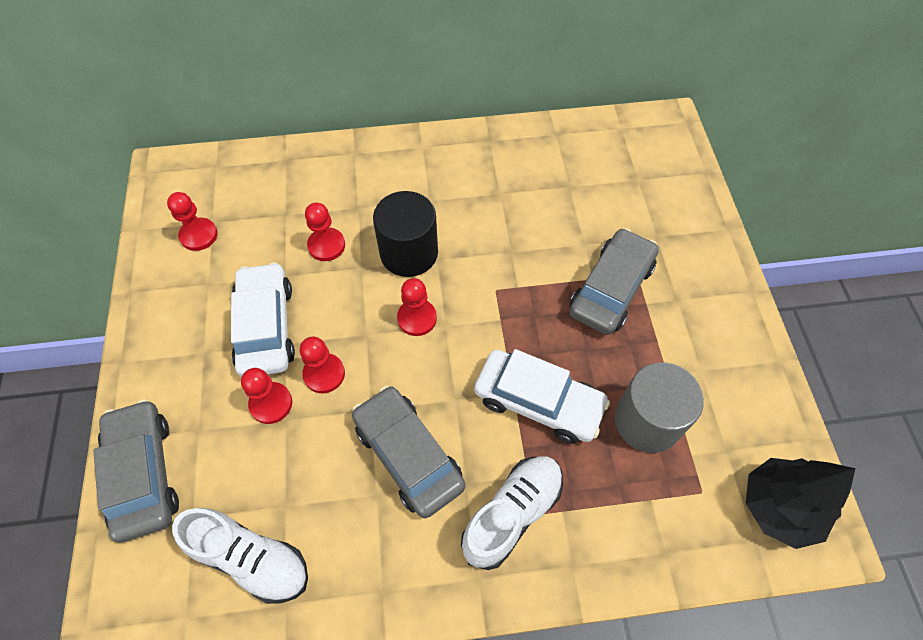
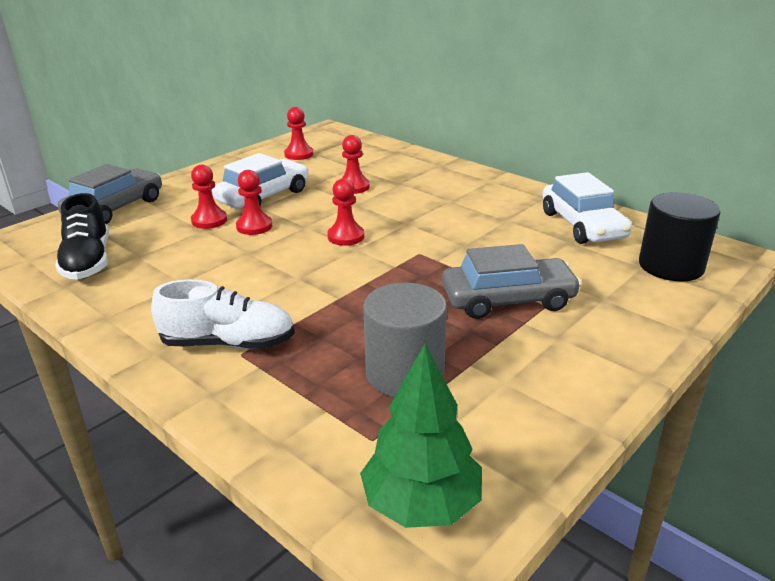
camera: 50 degrees right, 30 degrees down
(251, 559) = (88, 261): white shoe -> black shoe
(408, 455) = (228, 280): grey car -> none
(409, 253) = (394, 212): black cylinder -> black cylinder (671, 266)
(538, 402) = (346, 312): white car -> white car (582, 225)
(779, 507) = (421, 503): black tree -> green tree

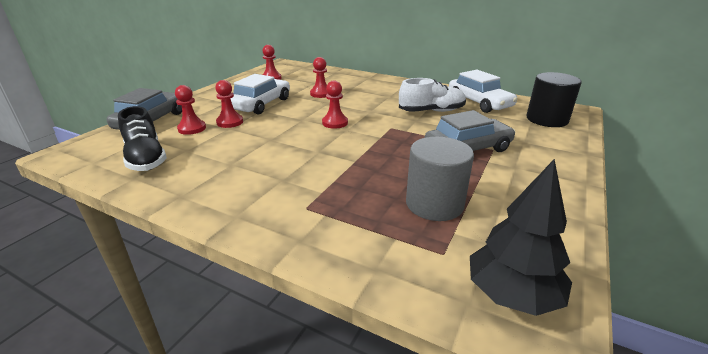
camera: 15 degrees left, 0 degrees up
(228, 343) = (292, 201): white shoe -> white shoe (431, 111)
(254, 226) = (265, 123): red pawn -> red pawn (192, 128)
(421, 503) = (512, 294): green tree -> black tree

